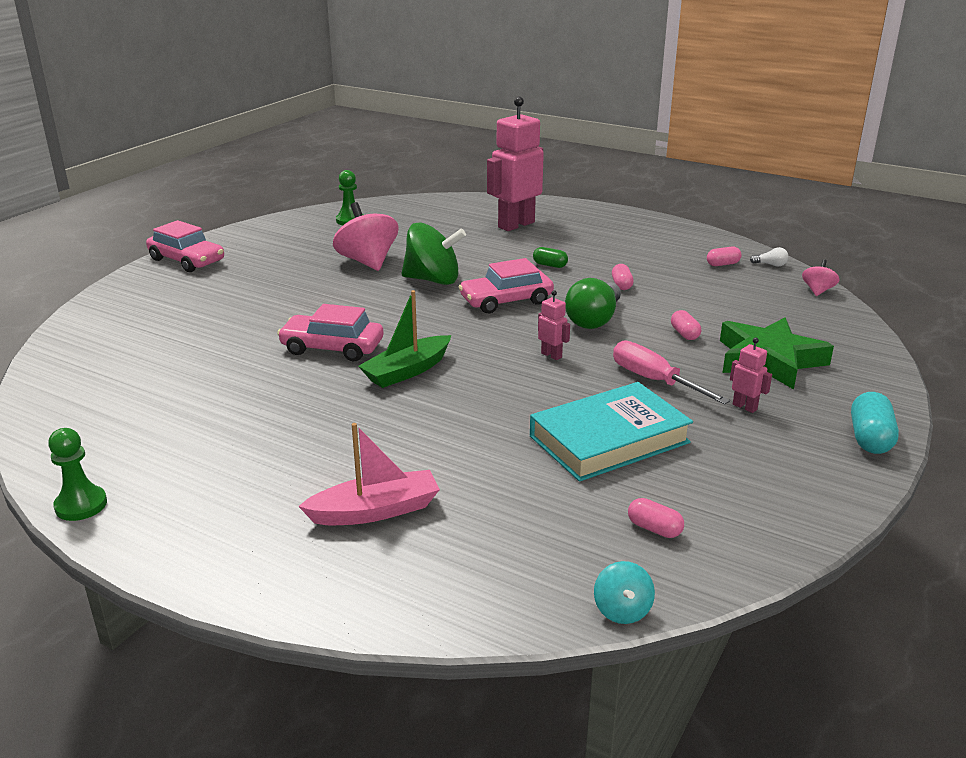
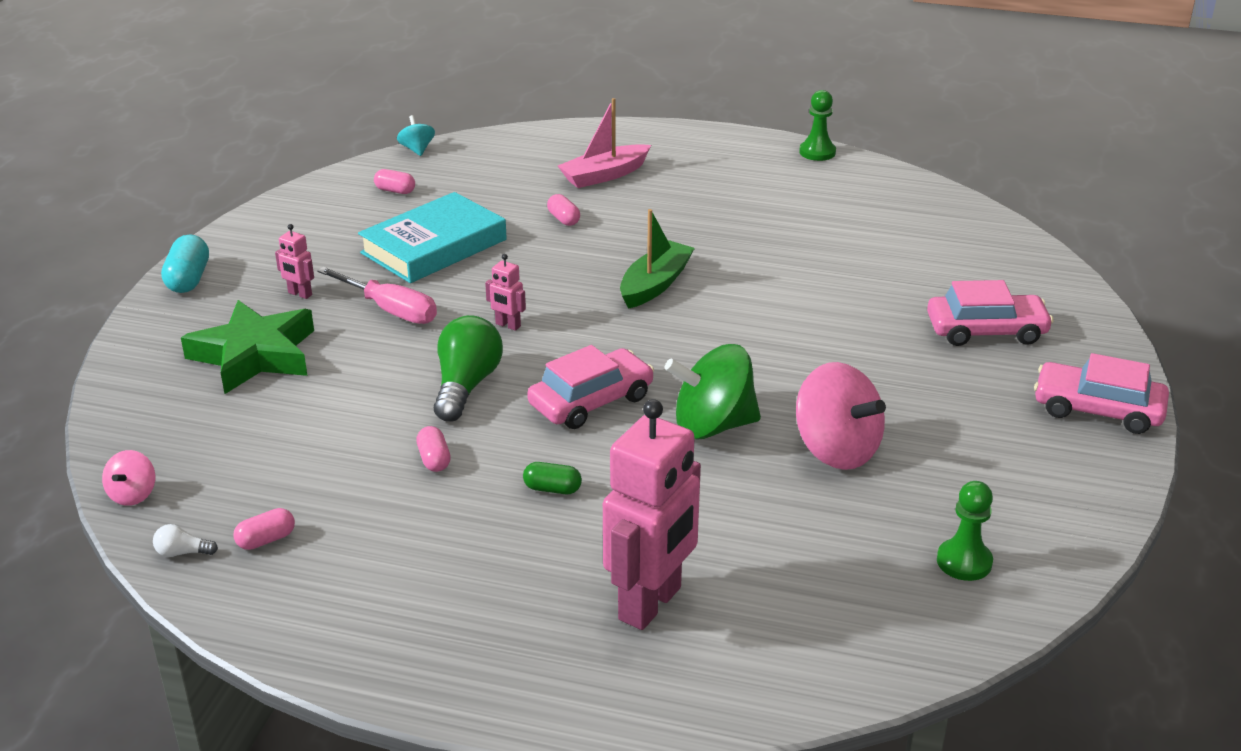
camera: 165 degrees right, 5 degrees up
(332, 348) = (755, 299): pink car -> pink car (986, 330)
(684, 334) = (349, 379): pink capsule -> pink capsule (563, 219)

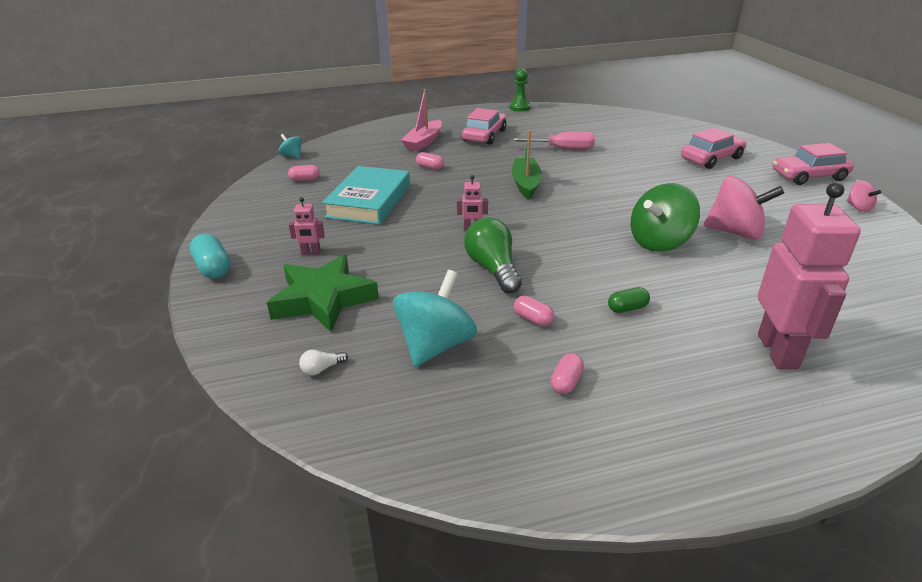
camera: 30 degrees left, 0 degrees up
(133, 495) = (342, 433): pink spinning top -> pink spinning top (858, 207)
(182, 553) = (438, 461): white light bulb -> white light bulb (322, 369)
(266, 540) = (490, 421): pink capsule -> pink capsule (566, 382)
(304, 447) = (435, 345): none -> turquoise spinning top
(391, 310) = (386, 243): pink screwdriver -> pink screwdriver (562, 149)
(591, 401) = (577, 252): pink car -> pink car (484, 135)
(964, 562) = (874, 263): green pawn -> none

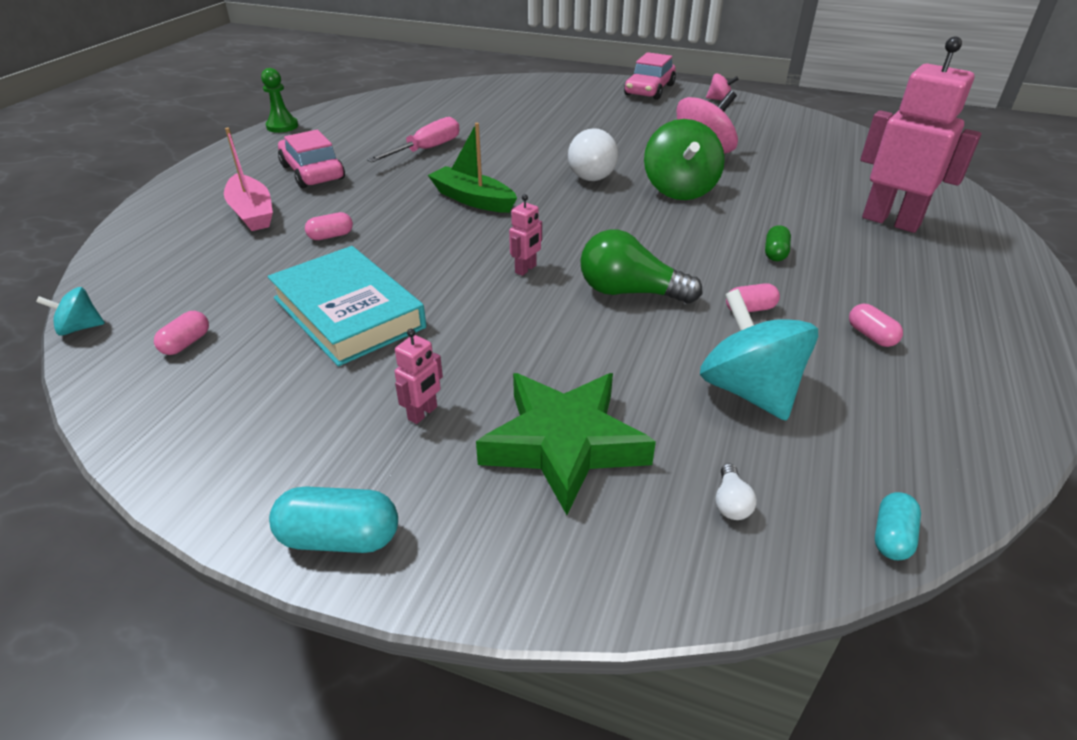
camera: 55 degrees left, 5 degrees up
(340, 441) = (891, 537): none -> turquoise capsule
(625, 203) = (589, 172): none -> white light bulb
(711, 158) = (563, 104): pink car -> none

